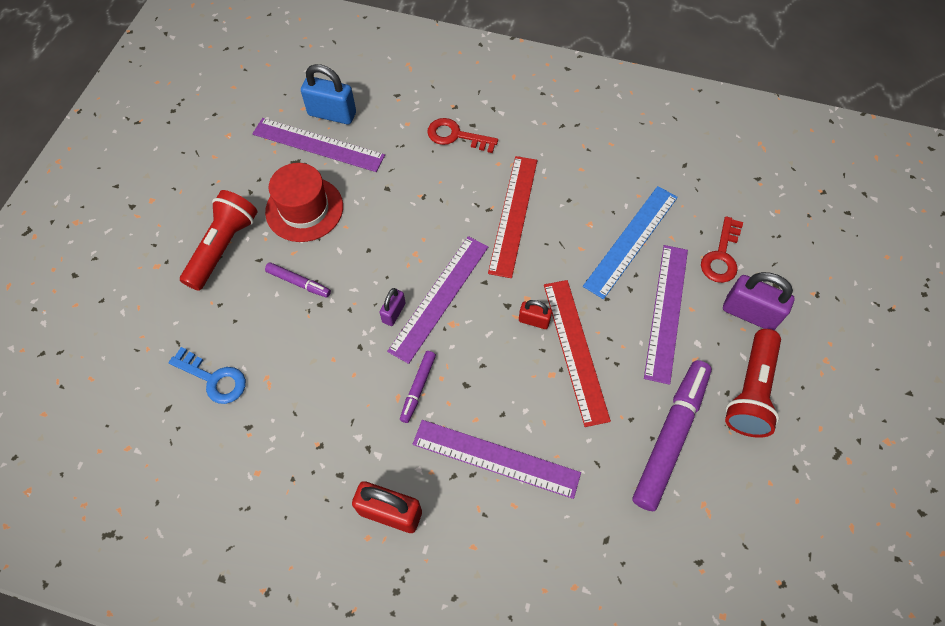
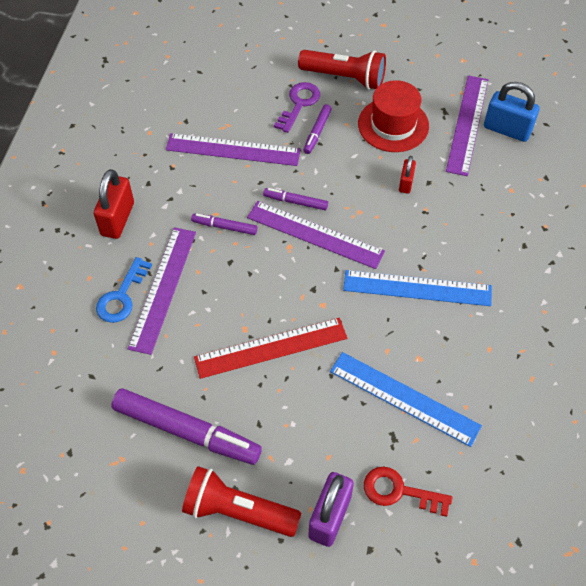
camera: 85 degrees right, 5 degrees down
(214, 379) = (224, 93): blue key -> blue key (121, 296)
(252, 297) = (299, 104): none -> purple key
(332, 114) = (507, 129): blue padlock -> blue padlock turned 75 degrees counterclockwise
(394, 312) = (295, 202): purple padlock -> purple marker
(456, 136) = (505, 232): red key -> none
(513, 215) = (417, 288): red ruler -> blue ruler
(534, 321) = (299, 311): red padlock -> red padlock (406, 183)
(666, 312) = (322, 431): purple ruler -> purple ruler (233, 149)

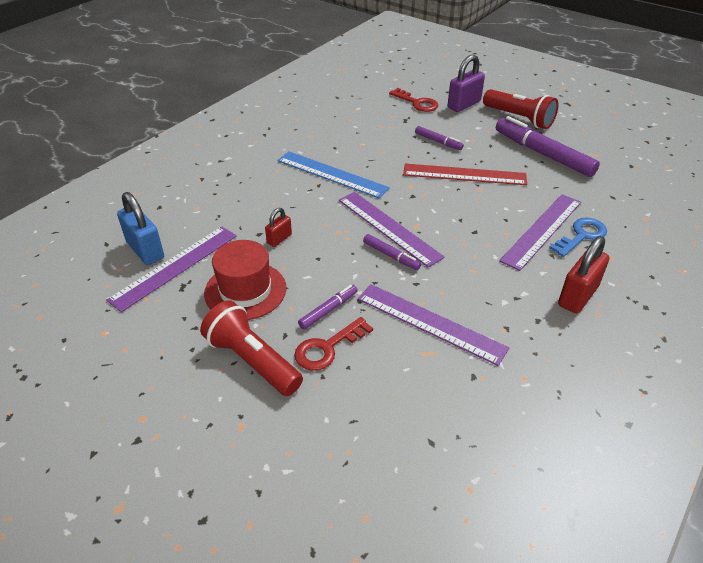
camera: 155 degrees left, 15 degrees down
(224, 227) = (469, 257): purple marker -> purple marker (438, 142)
(299, 104) = (327, 348): purple key -> red key
(404, 398) = (386, 131): blue ruler -> none

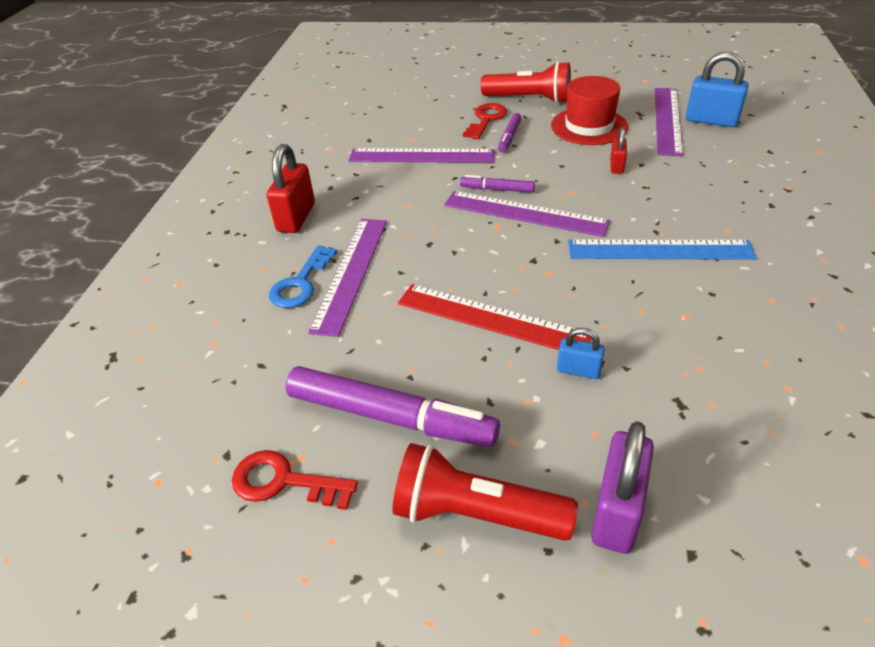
camera: 155 degrees right, 0 degrees up
(417, 103) = (710, 469): red key -> red key (283, 481)
(438, 142) = (578, 370): purple marker -> blue padlock
(464, 175) = (491, 318): red ruler -> red ruler turned 45 degrees clockwise

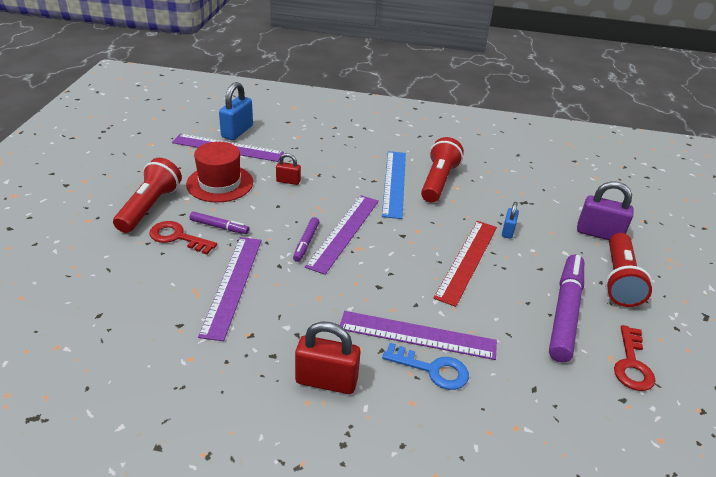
camera: 95 degrees left, 5 degrees down
(690, 295) = (438, 181): none -> red flashlight

